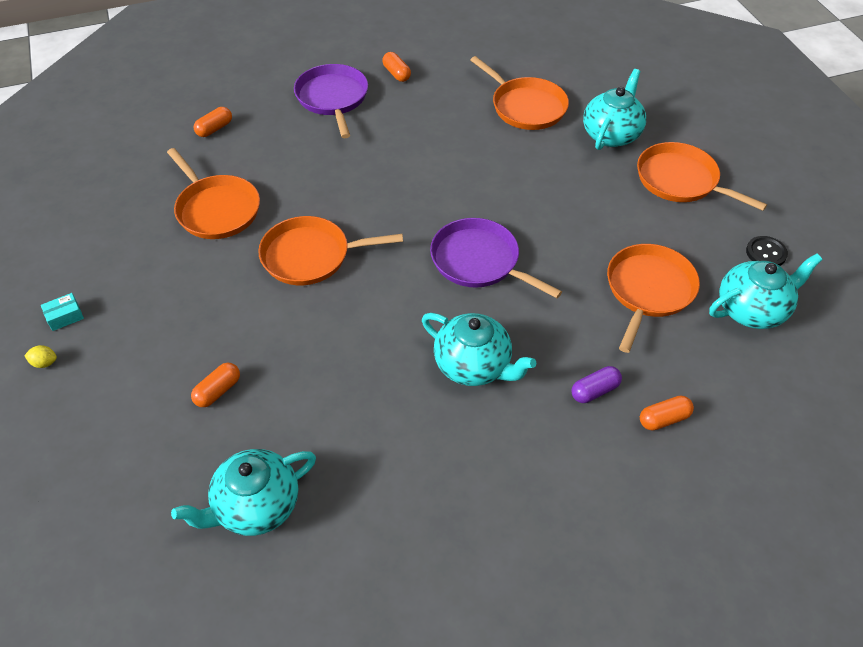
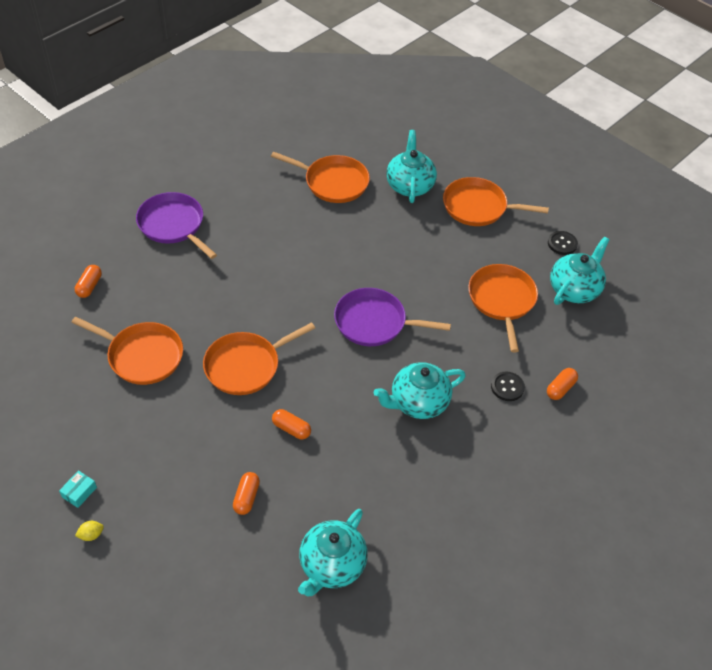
camera: 30 degrees left, 0 degrees up
(396, 74) = (212, 185): orange capsule -> orange capsule (291, 429)
(473, 366) = (418, 402): turquoise teapot -> turquoise teapot turned 150 degrees clockwise
(594, 391) = (507, 387): purple capsule -> black button

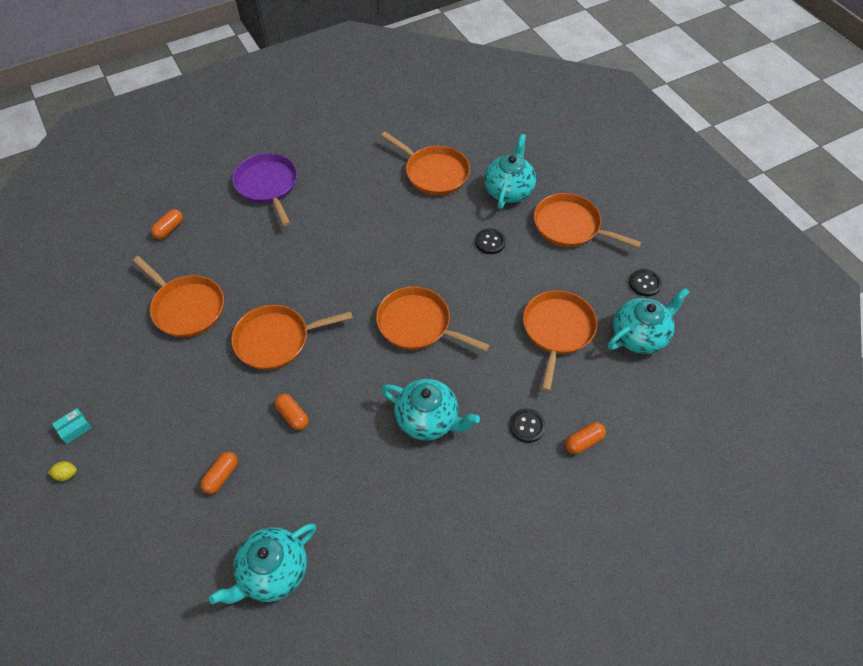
camera: 20 degrees right, 5 degrees up
(374, 322) = (417, 324): purple pan -> orange pan
(411, 235) = (490, 242): none -> black button
(418, 402) = (428, 419): turquoise teapot -> turquoise teapot turned 150 degrees counterclockwise

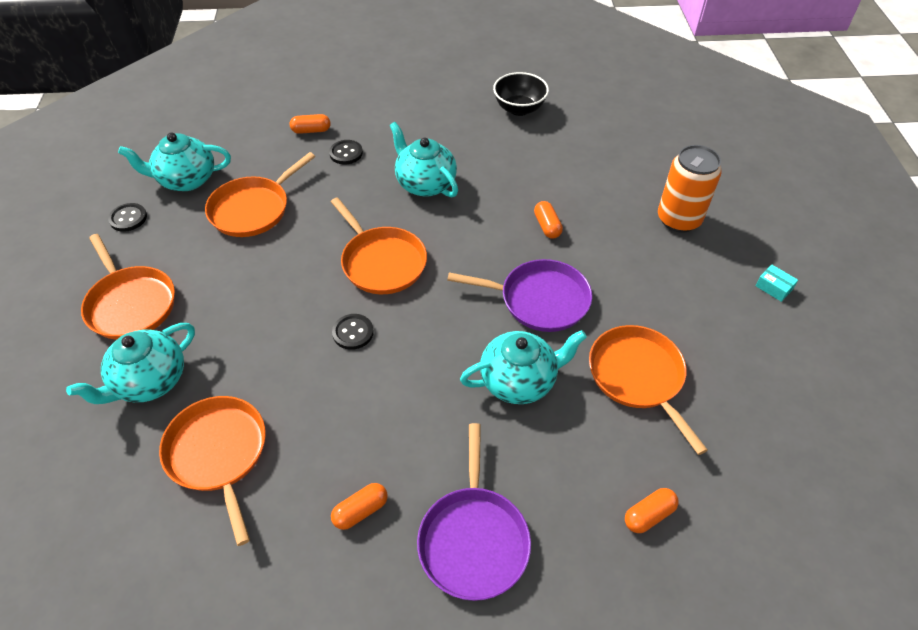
camera: 155 degrees left, 5 degrees down
(66, 474) = (777, 250): yellow lemon -> none
(74, 428) = (774, 287): turquoise box -> turquoise box turned 60 degrees clockwise
(166, 476) = (678, 219): none -> orange can
(221, 476) = (627, 203): orange capsule -> orange capsule (360, 511)
(273, 572) = (598, 136): turquoise teapot -> turquoise teapot (519, 381)
(276, 340) = (539, 300): orange pan -> purple pan
(381, 581) = (519, 109): none -> black bowl
(490, 242) = (235, 320): black button -> black button (353, 332)

